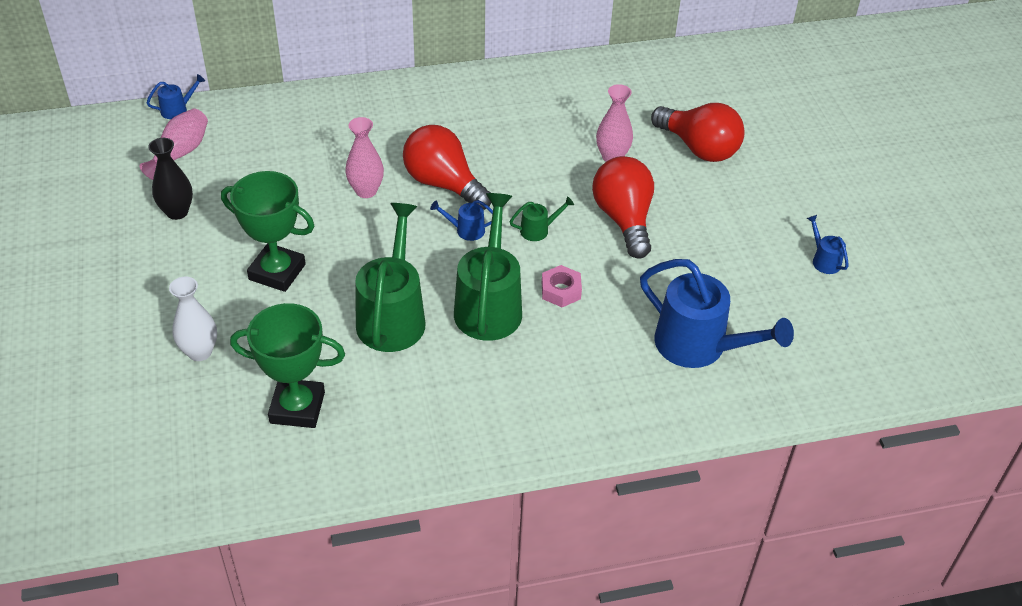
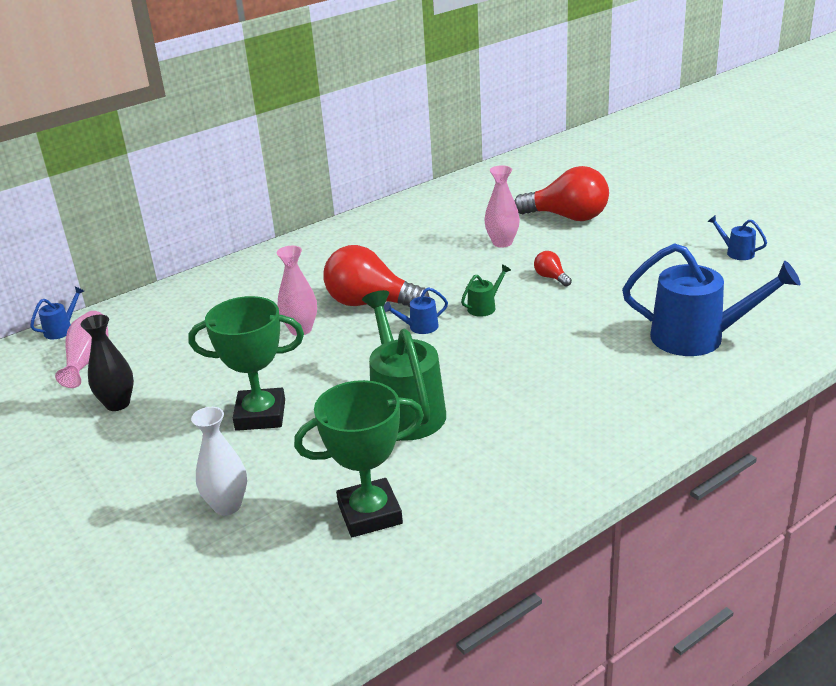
camera: 20 degrees left, 15 degrees down
(489, 304) = (488, 371): green watering can -> none
(561, 291) = (543, 340): pink nut -> none
(624, 219) = (551, 277): red light bulb -> red light bulb, size x0.44

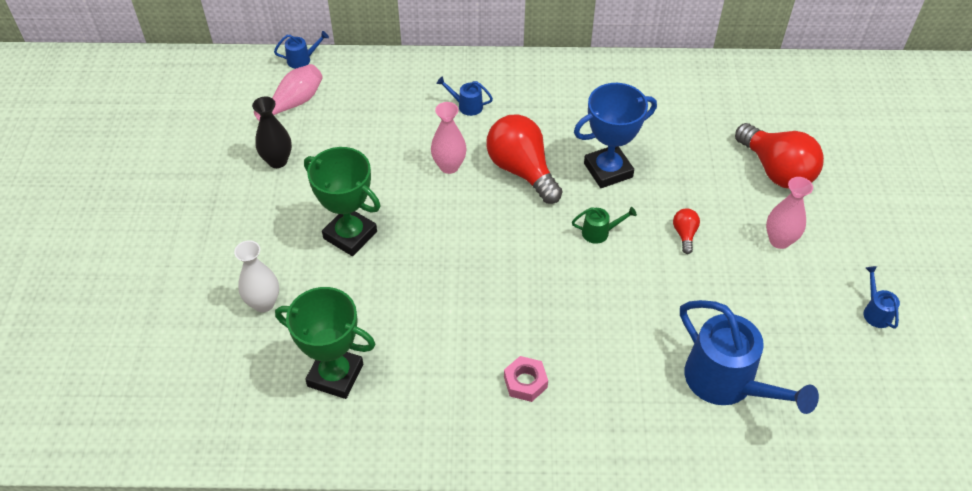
camera: 35 degrees right, 20 degrees up
(404, 409) = (443, 297): green watering can -> none
(419, 327) = (531, 221): blue watering can -> blue watering can (466, 106)
(442, 271) = (608, 170): none -> blue trophy
(502, 243) = (688, 167): pink vase -> pink vase (779, 240)
(548, 421) = (525, 382): none -> pink nut

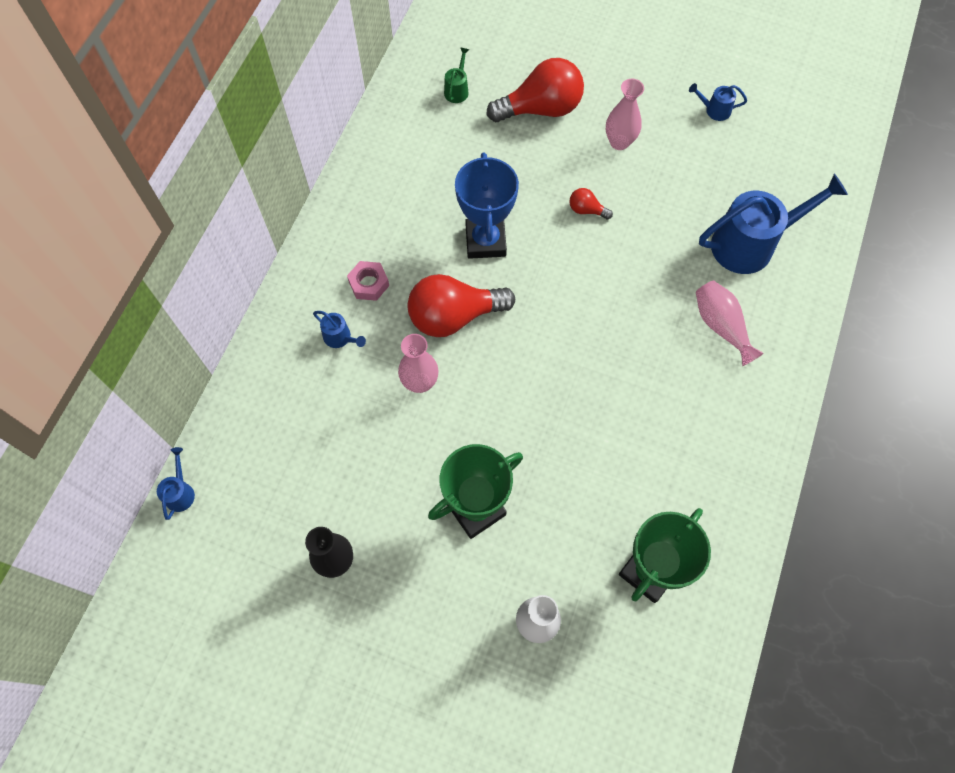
camera: 70 degrees left, 15 degrees up
(294, 103) = (251, 519): pink vase -> pink vase (721, 326)
(466, 106) = (340, 338): blue watering can -> blue watering can turned 90 degrees counterclockwise
(525, 382) = (706, 401): pink nut -> pink nut (369, 284)
(600, 232) = (558, 277): green watering can -> green watering can (457, 89)

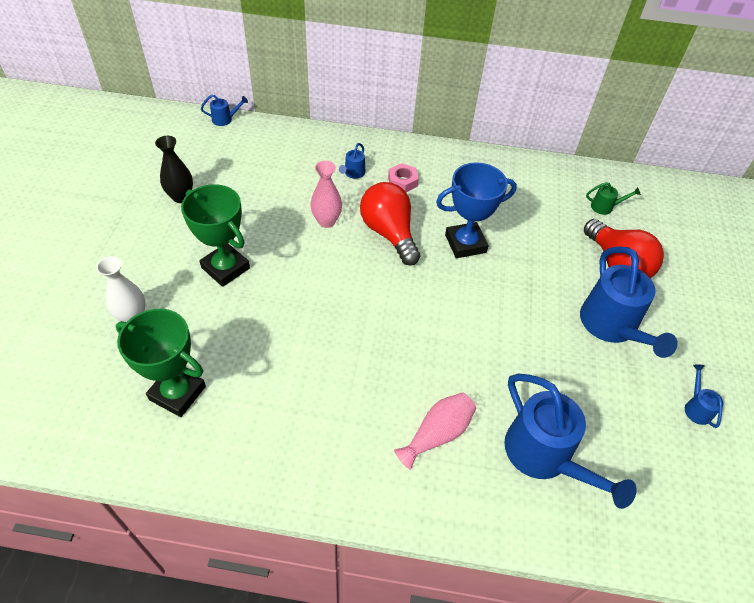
camera: 75 degrees right, 15 degrees down
(586, 210) = (525, 309): red light bulb -> none
(619, 142) = (612, 327): pink vase -> blue watering can

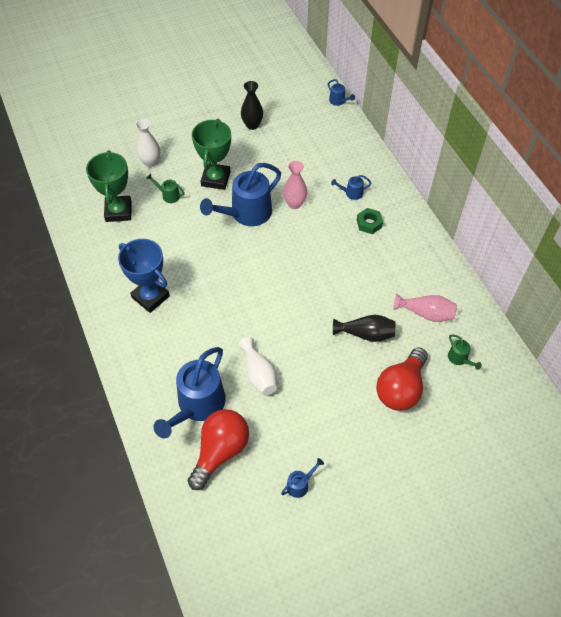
camera: 60 degrees right, 5 degrees up
(204, 326) = (168, 195): none -> green watering can
(389, 233) = (313, 241): red light bulb -> red light bulb (220, 451)
(402, 181) = (369, 223): pink nut -> green nut
(437, 434) = (175, 343): pink vase -> pink vase (426, 313)
(465, 243) = (340, 287): blue trophy -> blue trophy (150, 297)
(534, 371) = (259, 374): none -> white vase
(537, 255) = (366, 334): none -> black vase
(612, 327) = (334, 407): blue watering can -> blue watering can (246, 214)

